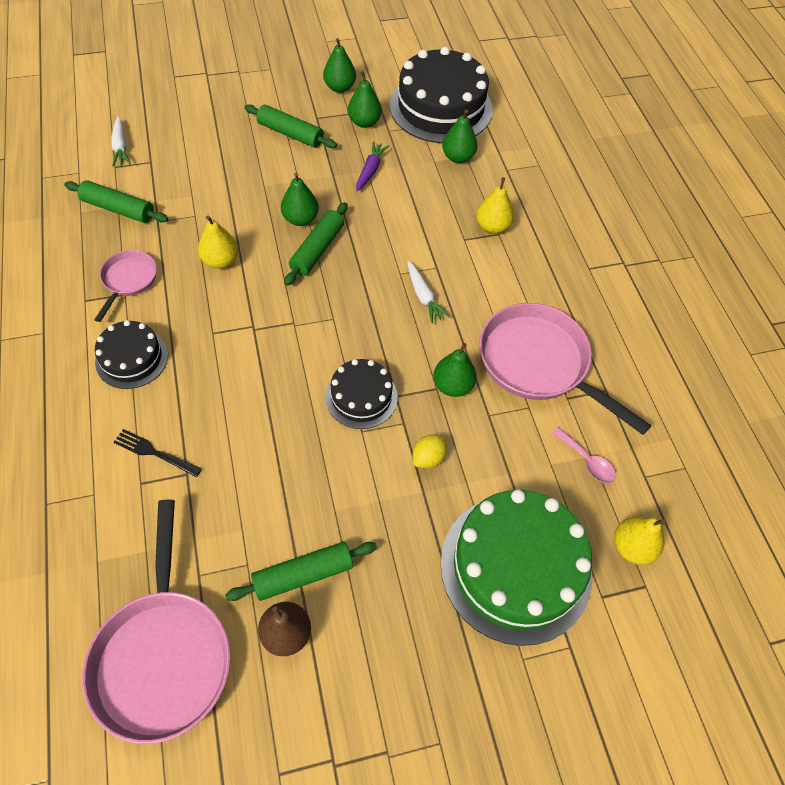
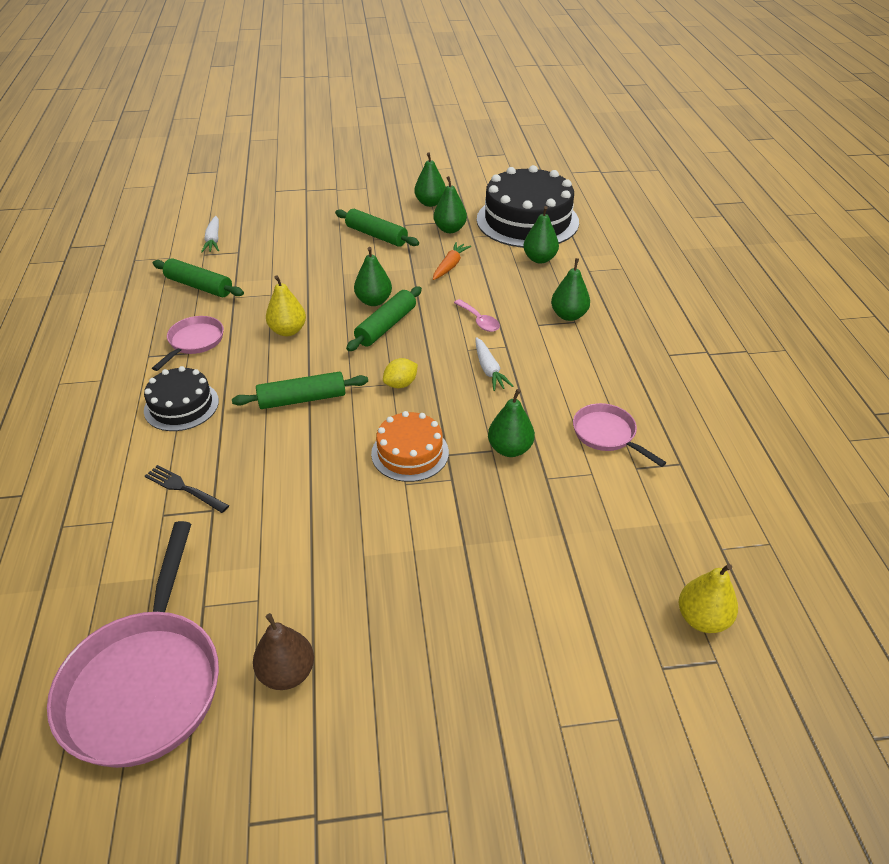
camera: 10 degrees right, 15 degrees down
(303, 574) = (317, 615): green rolling pin -> green rolling pin (302, 399)
(361, 397) = (410, 453): black cake -> orange cake
(370, 170) = (450, 266): purple carrot -> orange carrot
(428, 458) = (474, 513): yellow lemon -> yellow lemon (400, 384)
(492, 227) = (568, 315): yellow pear -> green pear
(516, 567) = (561, 628): green cake -> none
(539, 363) = (607, 434): pink pan -> pink pan, size x0.52
(587, 461) = (654, 528): pink spoon -> pink spoon (479, 321)

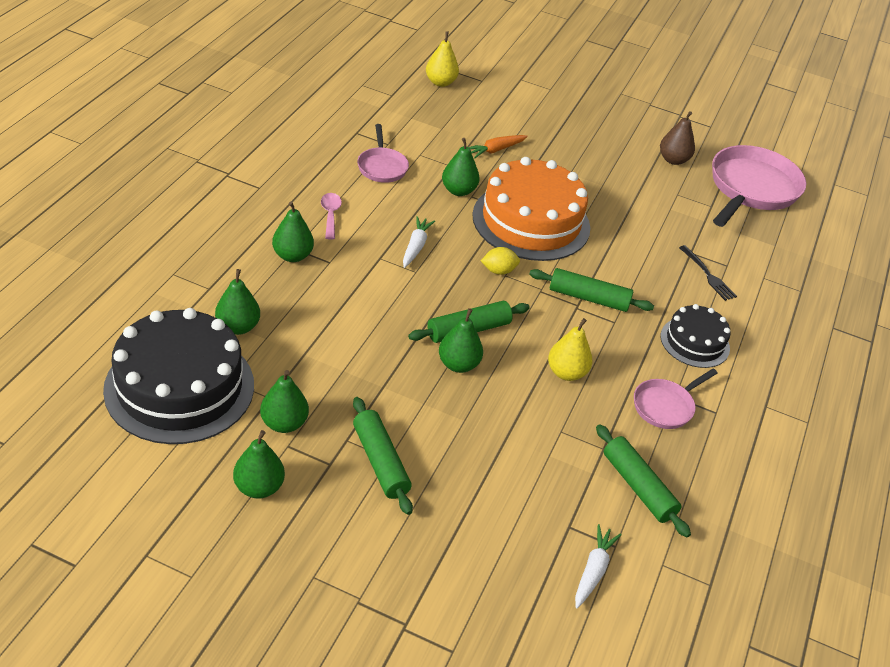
camera: 155 degrees left, 0 degrees up
(410, 453) = (531, 221): orange cake -> orange cake, size x1.86
(450, 266) = (340, 368): orange carrot -> orange carrot (495, 150)
(479, 321) = (377, 291): pink spoon -> pink spoon (330, 215)

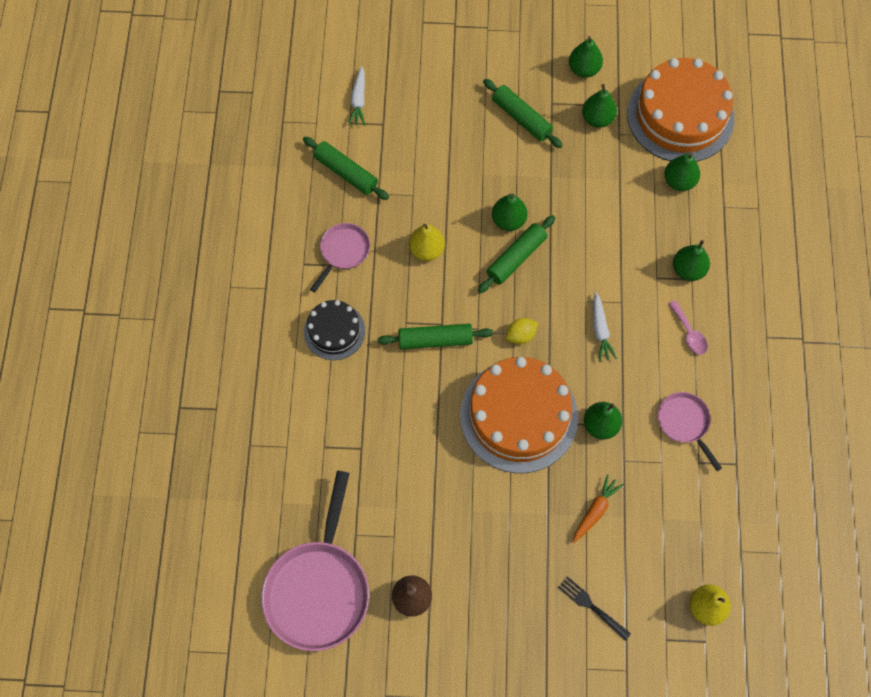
camera: 165 degrees right, 25 degrees up
(179, 387) = (680, 116): black cake -> orange cake
(708, 275) = (339, 423): black fork -> black fork (591, 606)

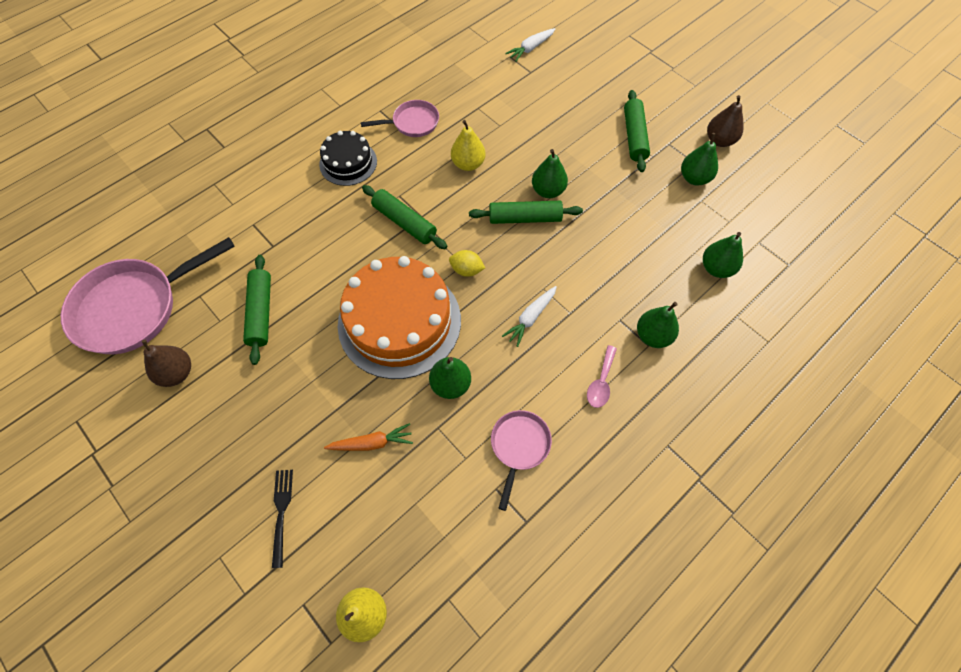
camera: 45 degrees right, 5 degrees down
(346, 173) = (471, 81): green rolling pin -> green rolling pin (260, 312)
(584, 69) = (719, 140): green pear -> brown pear
(680, 116) = (768, 225): orange cake -> none

